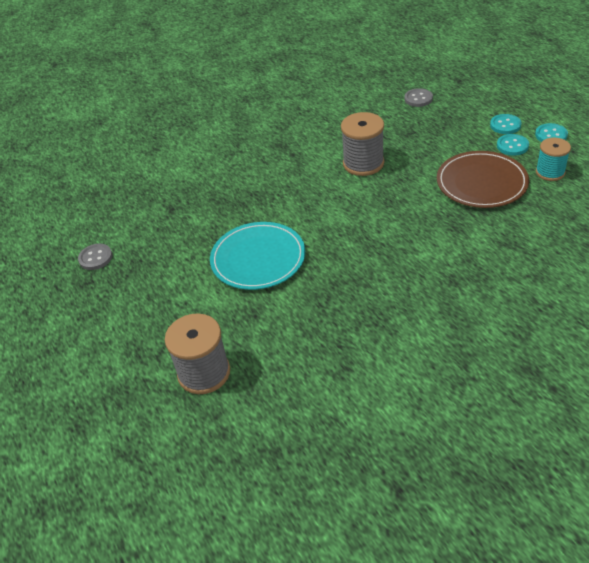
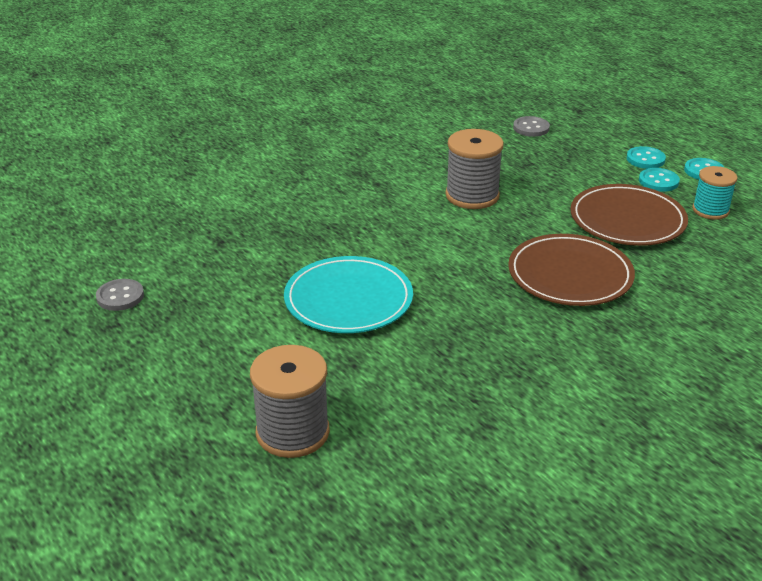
camera: 10 degrees left, 10 degrees down
(428, 234) = (570, 275): none -> brown plate

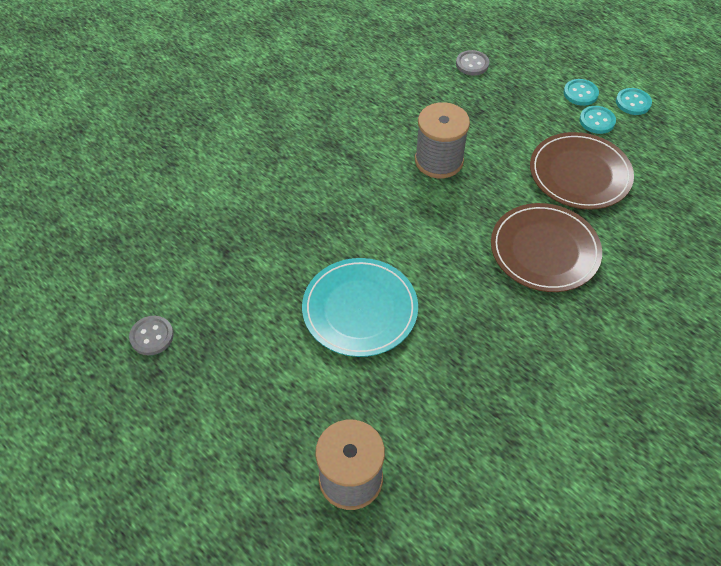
camera: 10 degrees left, 20 degrees up
(710, 210) = (647, 152): turquoise spool -> none

